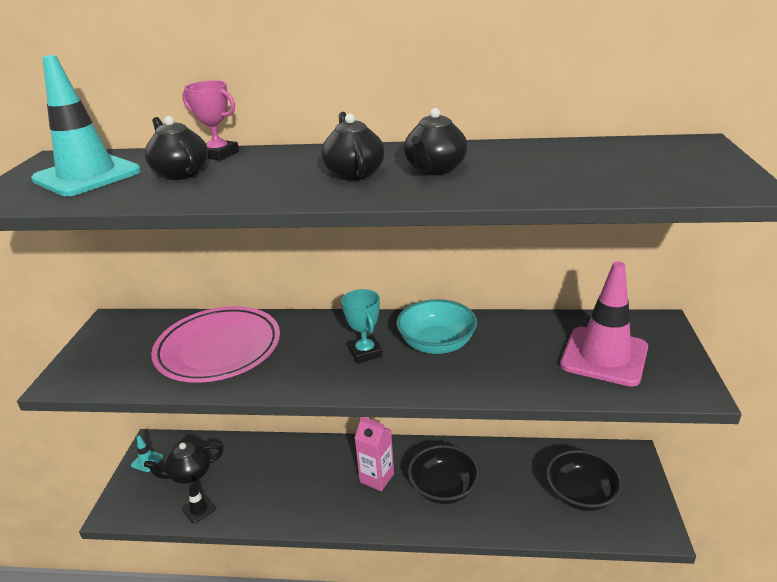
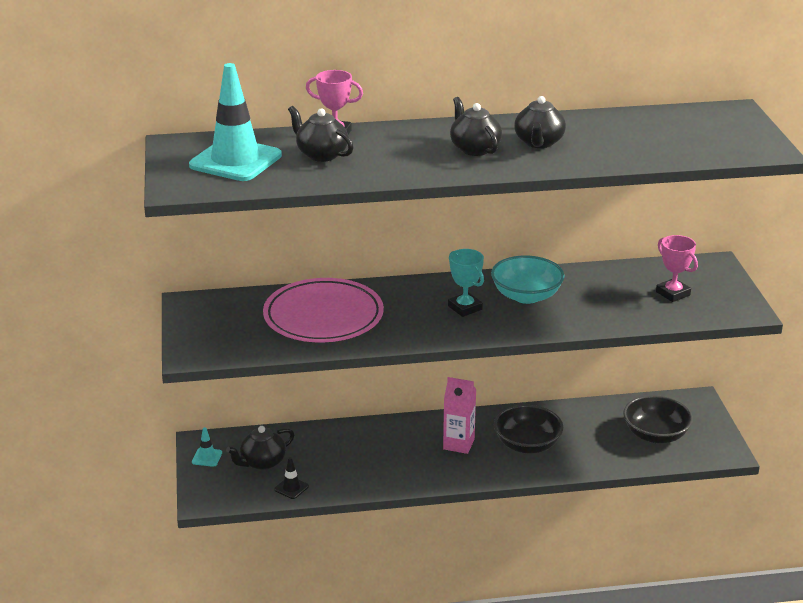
camera: 15 degrees left, 0 degrees up
(604, 356) = (673, 293): pink traffic cone -> pink trophy

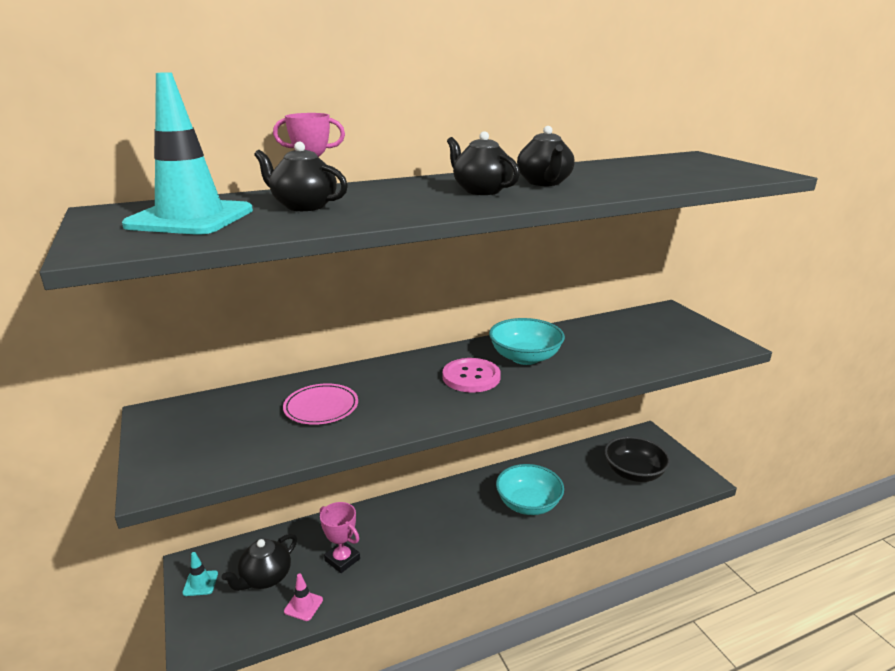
camera: 15 degrees left, 5 degrees down
(291, 488) = (303, 605): black traffic cone -> pink traffic cone
(323, 316) = (321, 407): pink plate -> pink plate, size x0.54
(458, 444) = (464, 515): pink carton -> none
(465, 308) = (471, 377): turquoise trophy -> pink button
(527, 445) = (528, 504): black bowl -> turquoise bowl
(673, 293) = (655, 338): pink trophy -> pink trophy (342, 559)

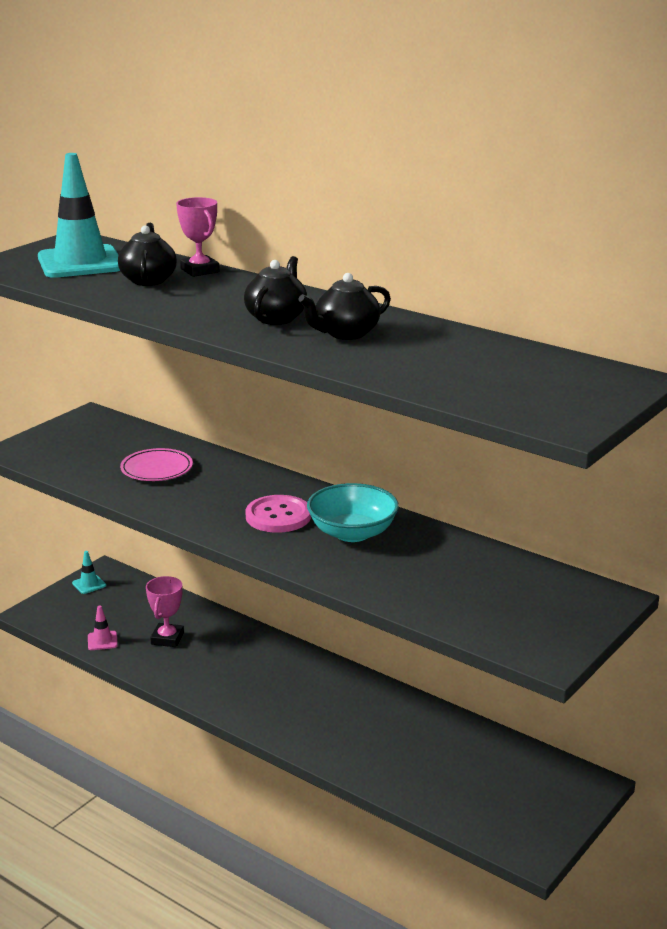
camera: 60 degrees right, 0 degrees up
(265, 578) = (117, 610): black teapot -> none
(528, 504) = (344, 721): turquoise bowl -> none
(634, 473) = (484, 788): black bowl -> none

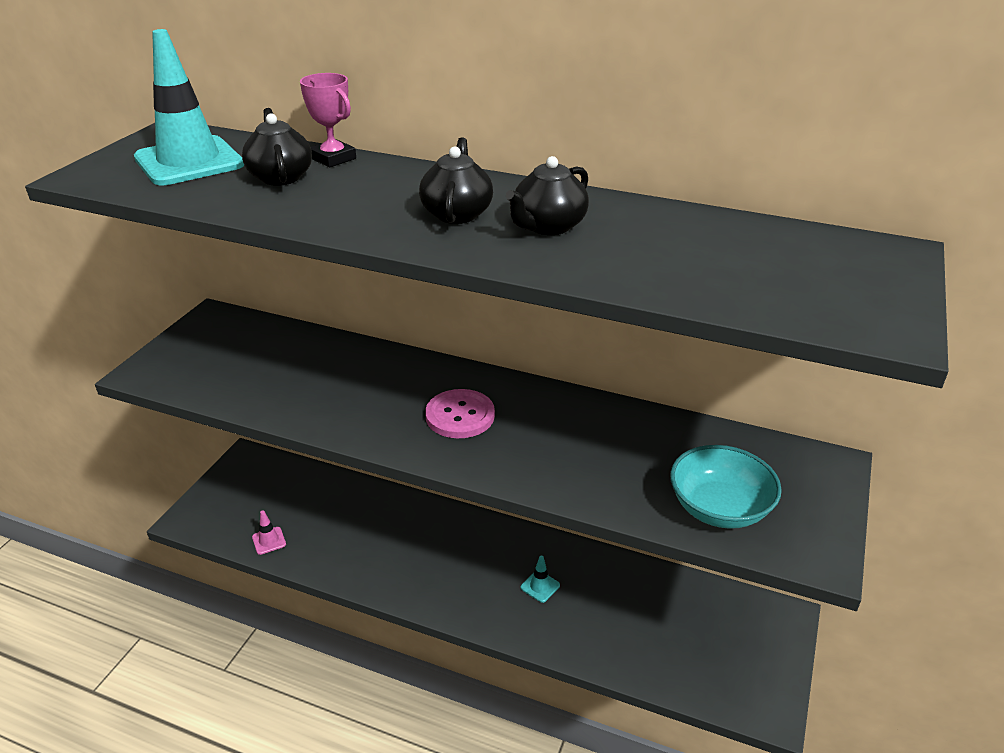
camera: 15 degrees left, 10 degrees up
(89, 584) = (235, 475): turquoise traffic cone -> turquoise traffic cone (540, 586)
(157, 469) = (308, 374): pink plate -> none
(167, 638) = (333, 525): pink trophy -> none
(352, 533) = (544, 425): turquoise bowl -> turquoise bowl (719, 508)

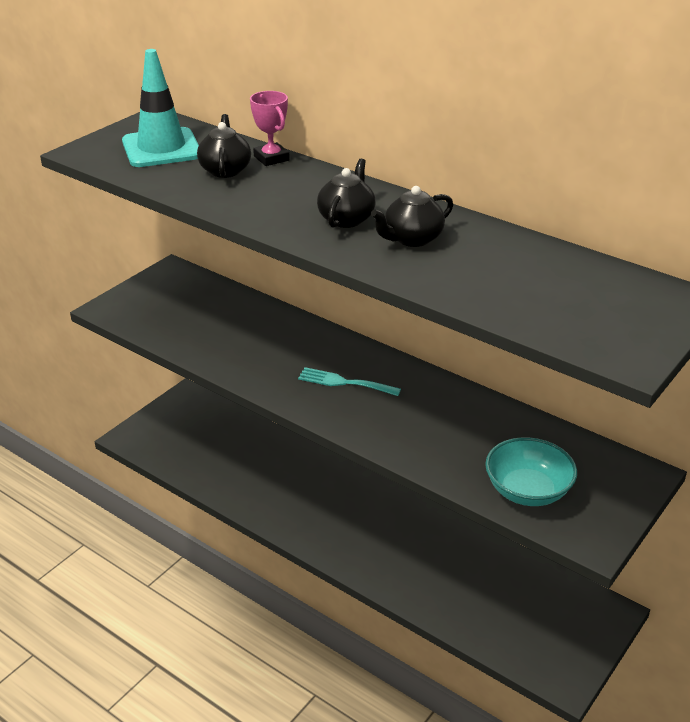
camera: 15 degrees right, 0 degrees up
(269, 541) = (188, 466): pink traffic cone -> none
(460, 416) = (344, 382): pink button -> turquoise fork
(540, 586) = (402, 545): turquoise traffic cone -> none

